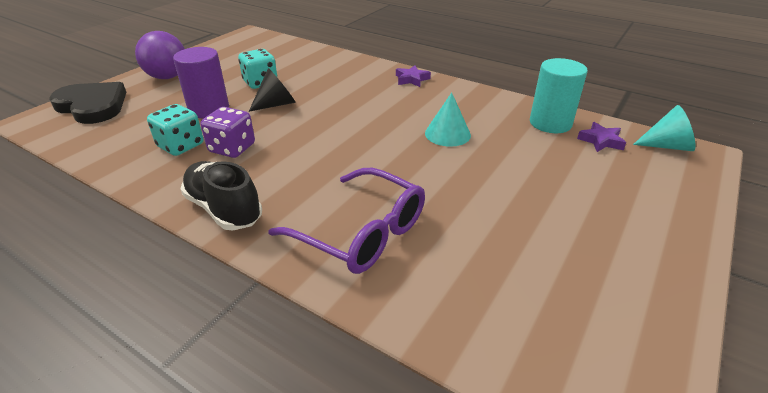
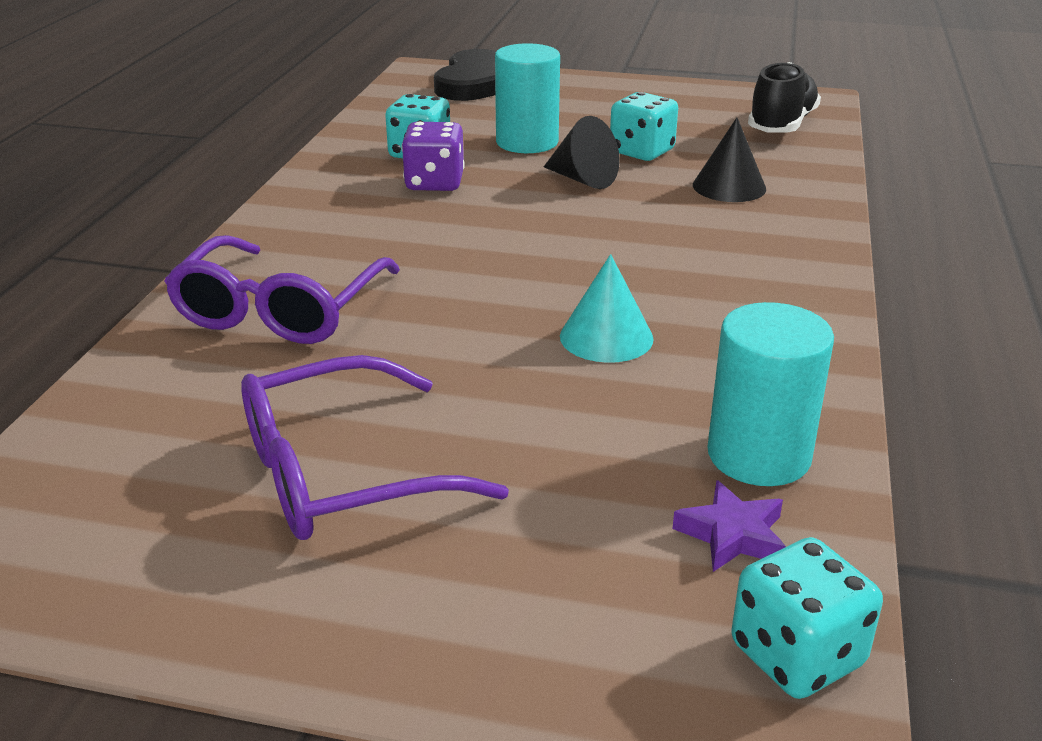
camera: 70 degrees right, 5 degrees down
(167, 77) = (595, 94): purple ball -> none
(209, 109) = (527, 142): purple cylinder -> turquoise cylinder
(224, 209) = (295, 214): black shoe -> black shoe (781, 125)
(322, 73) = (729, 187): none -> black cone
(412, 79) = (800, 268): purple star -> none
(548, 231) = (342, 474): none -> purple glasses
(667, 146) = (797, 655): turquoise cone -> turquoise dice

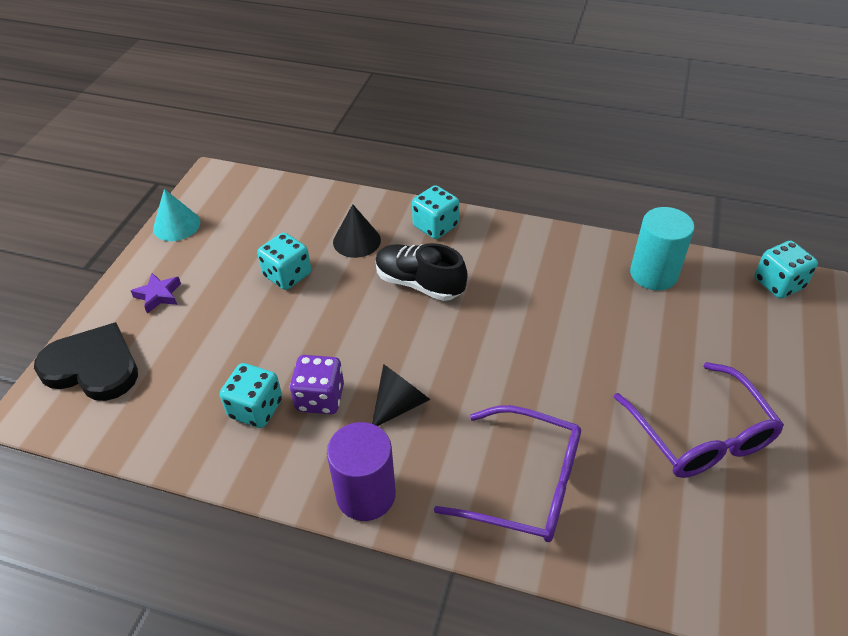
camera: 85 degrees left, 15 degrees up
(291, 214) = (366, 494): none -> purple cylinder
(527, 142) = (251, 338): turquoise cylinder -> none
(583, 179) = (330, 310): black cone -> black cone (399, 404)
(606, 337) = (551, 317): turquoise cone -> turquoise cone (176, 225)
(732, 535) = (713, 291): purple star -> purple star (158, 295)
(781, 125) = (258, 201): black shoe -> black shoe (419, 284)
(792, 239) = (435, 226): none -> turquoise dice

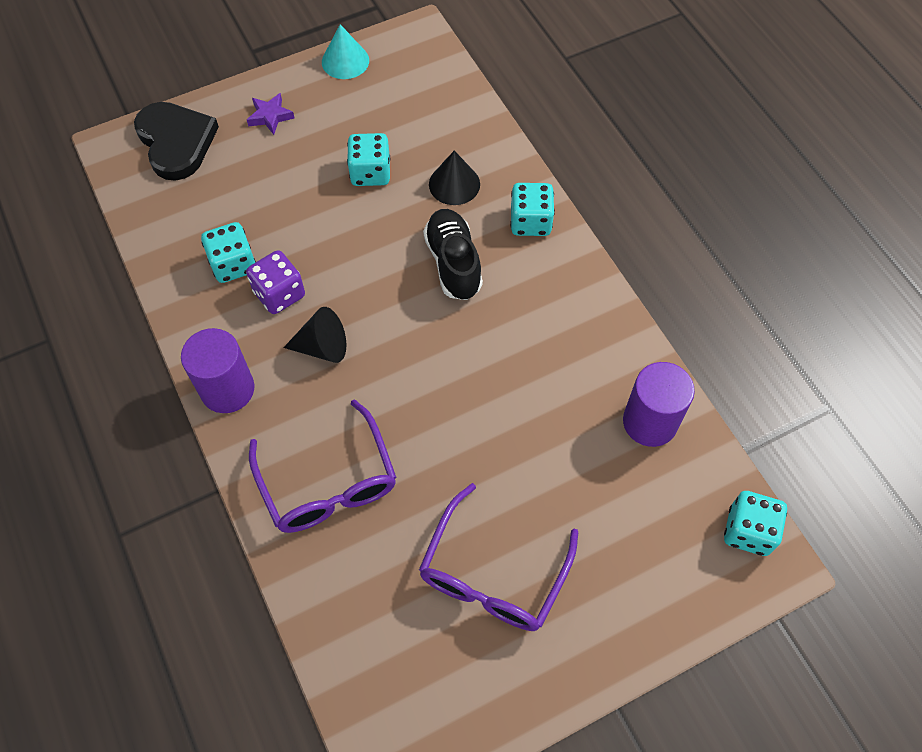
camera: 45 degrees right, 15 degrees up
(653, 274) = (650, 422): turquoise cylinder -> purple cylinder

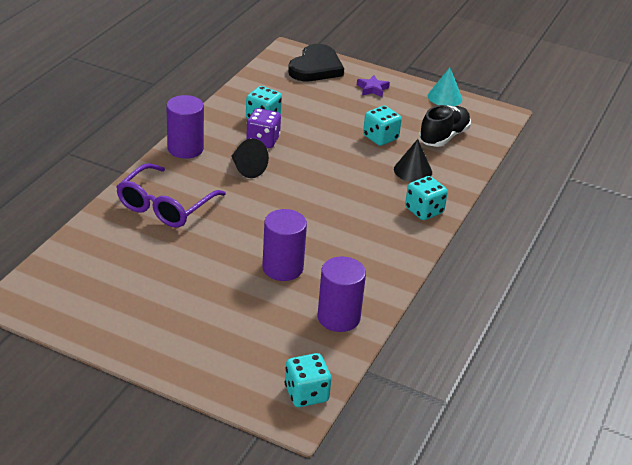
camera: 50 degrees right, 25 degrees down
(453, 263) = (357, 193): black shoe -> black shoe (443, 137)
(493, 574) = (168, 291): purple glasses -> none
(532, 425) = (282, 268): none -> purple cylinder

